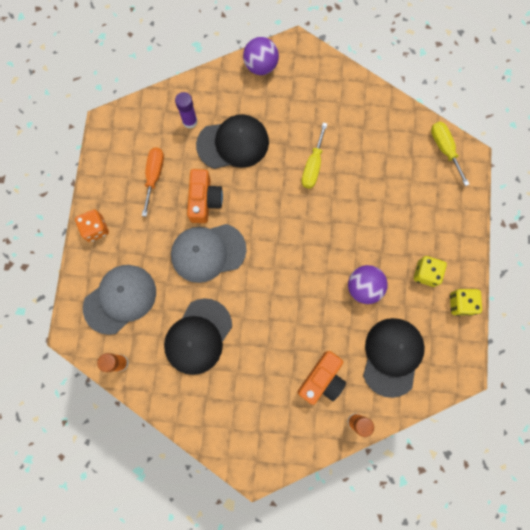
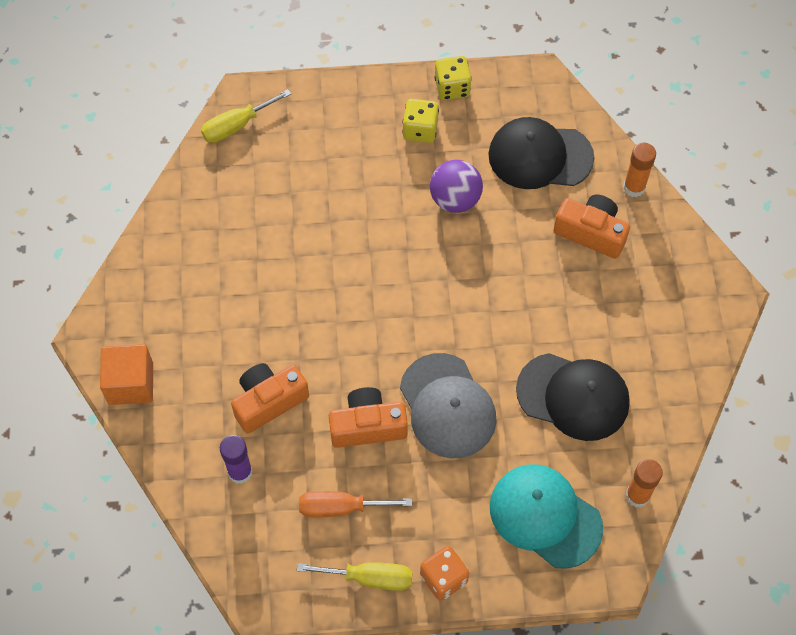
camera: 100 degrees left, 15 degrees down
(120, 299) = (545, 516): grey cap -> turquoise cap
(233, 143) = (268, 401): black cap -> orange camera
(261, 66) = (131, 383): purple ball -> orange cube
(313, 166) = (288, 286): yellow screwdriver -> yellow screwdriver (369, 578)

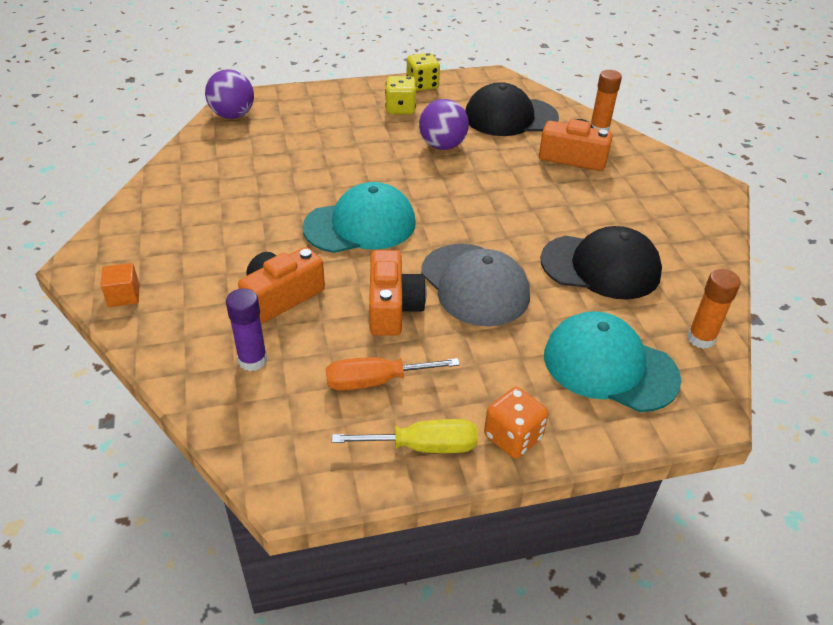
camera: 10 degrees left, 20 degrees down
(131, 383) = (124, 295): orange cube -> orange cube, size x0.59
(237, 126) = (233, 115): yellow screwdriver -> purple ball
(352, 314) = (360, 225): none -> turquoise cap
(367, 426) = (393, 308): orange camera -> orange camera turned 105 degrees clockwise

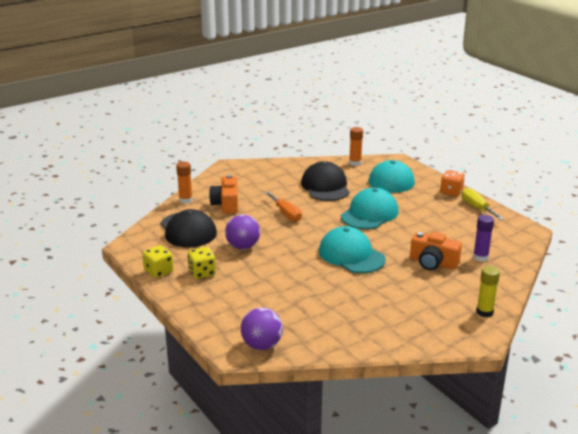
camera: 110 degrees left, 15 degrees down
(124, 295) = (484, 312): orange cube -> yellow glue stick
(376, 381) = (457, 224): orange screwdriver -> orange screwdriver (286, 214)
(393, 308) = (407, 231): orange camera -> none
(474, 285) = (369, 214): grey cap -> turquoise cap

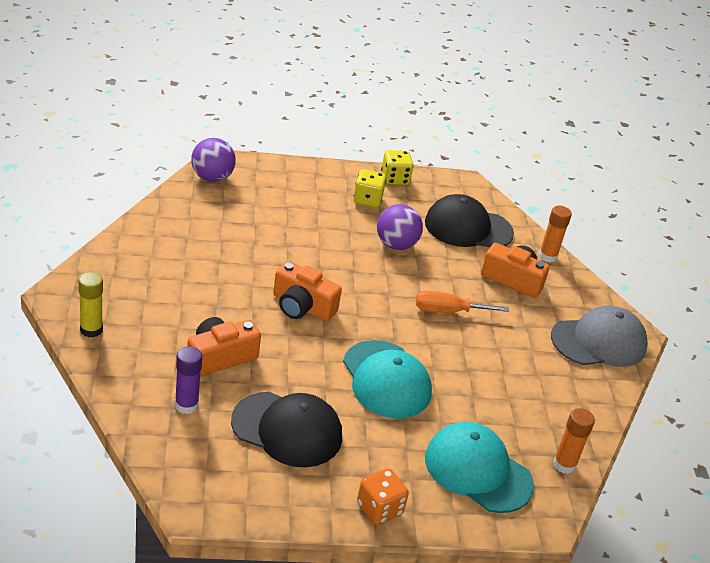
camera: 115 degrees right, 10 degrees up
(250, 172) = (599, 342): none -> grey cap
(325, 186) = (501, 386): black cap -> black cap (287, 429)
(351, 255) = (302, 306): turquoise cap -> orange camera
(477, 208) = (306, 501): yellow screwdriver -> none

